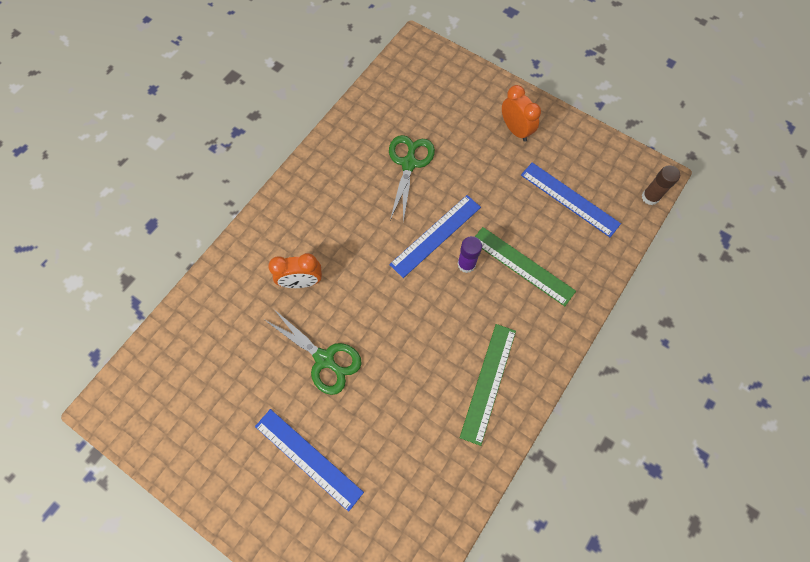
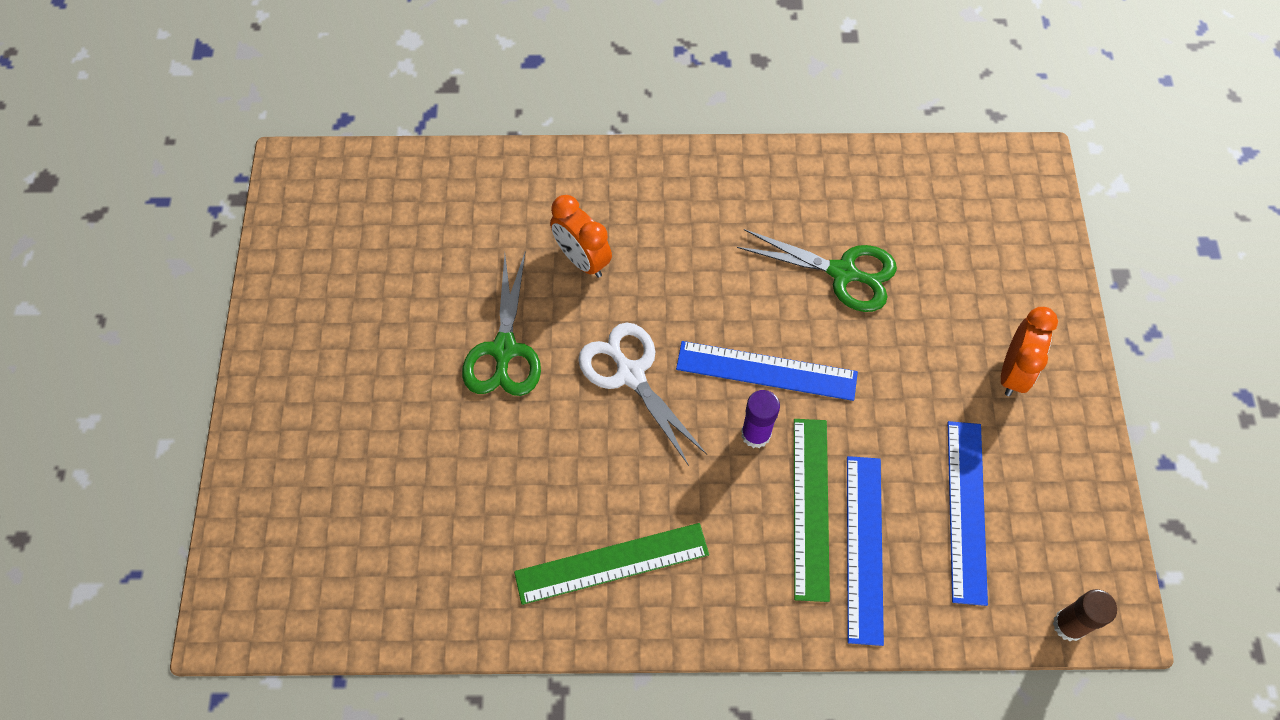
camera: 55 degrees right, 5 degrees down
(308, 458) = (374, 412): blue ruler -> blue ruler (864, 548)
(388, 302) = (630, 374): none -> white scissors
(409, 163) = (843, 273): green scissors -> green scissors turned 45 degrees clockwise

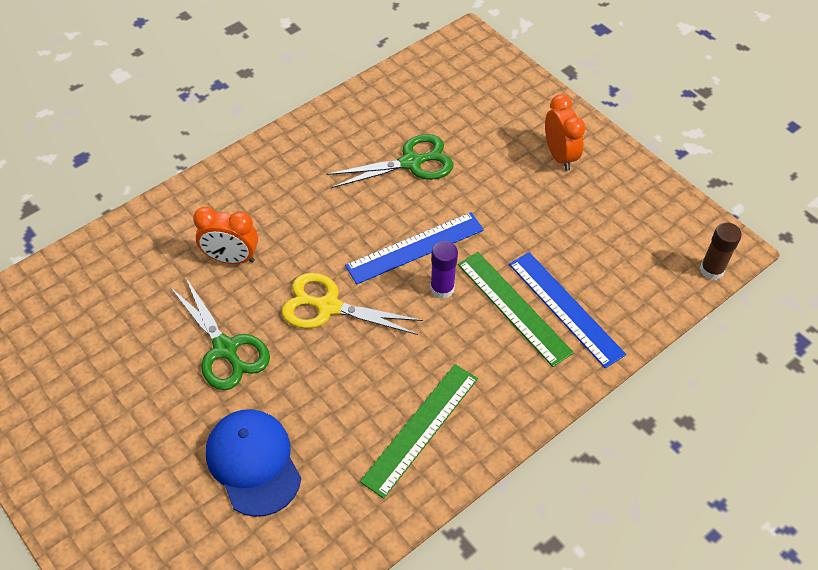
camera: 40 degrees left, 10 degrees down
(440, 480) = (253, 462): none -> blue cap
(630, 374) = (328, 306): white scissors -> yellow scissors
(966, 510) = (603, 247): blue ruler -> none

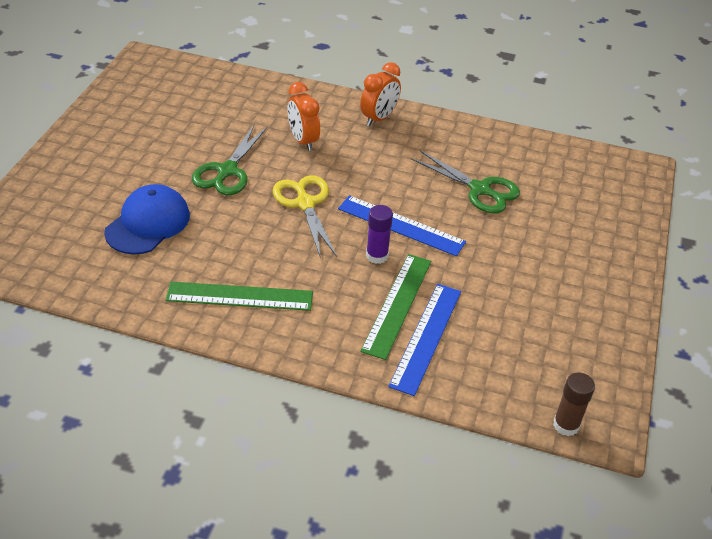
camera: 55 degrees right, 10 degrees down
(559, 156) = (583, 271): orange clock -> orange clock (379, 118)

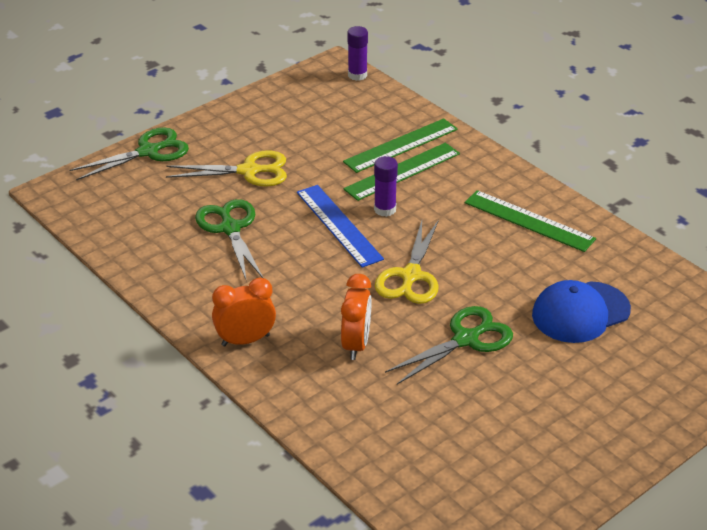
camera: 145 degrees left, 5 degrees down
(426, 337) = (401, 145): blue ruler -> green ruler
(527, 247) = (249, 171): none -> yellow scissors
(566, 425) = (357, 75): brown glue stick -> purple glue stick
(629, 231) = (148, 152): none -> green scissors

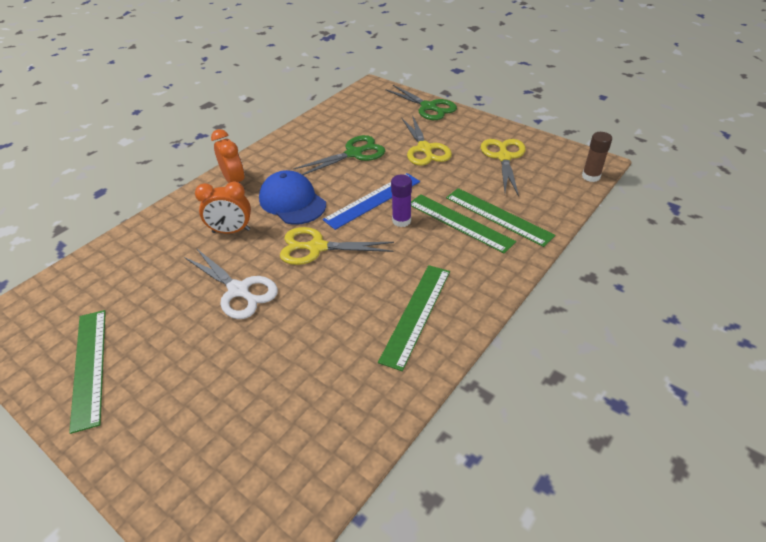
camera: 80 degrees right, 5 degrees up
(296, 119) = (504, 157): none -> yellow scissors
(357, 75) = (591, 176): purple glue stick -> brown glue stick
(466, 339) = (239, 290): green scissors -> white scissors
(557, 455) = (89, 366): none -> green ruler
(580, 312) = (281, 367): blue cap -> blue cap (292, 201)

